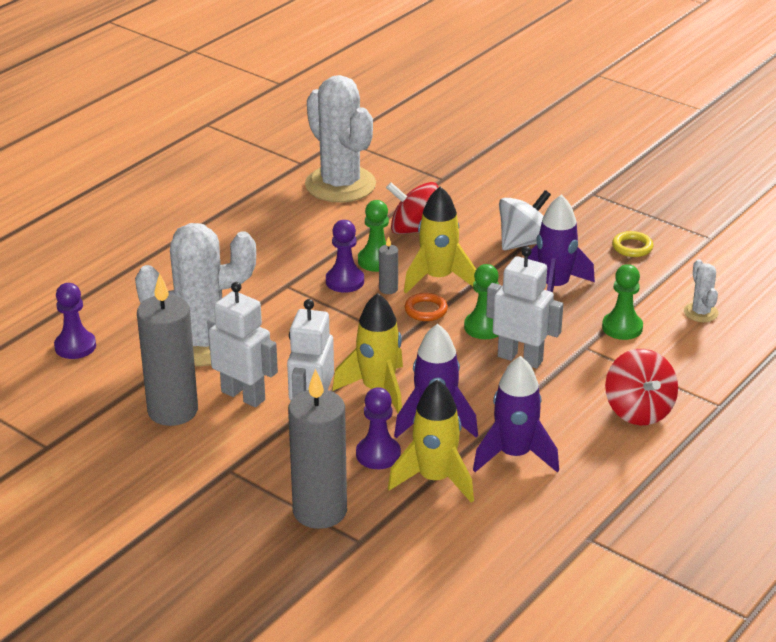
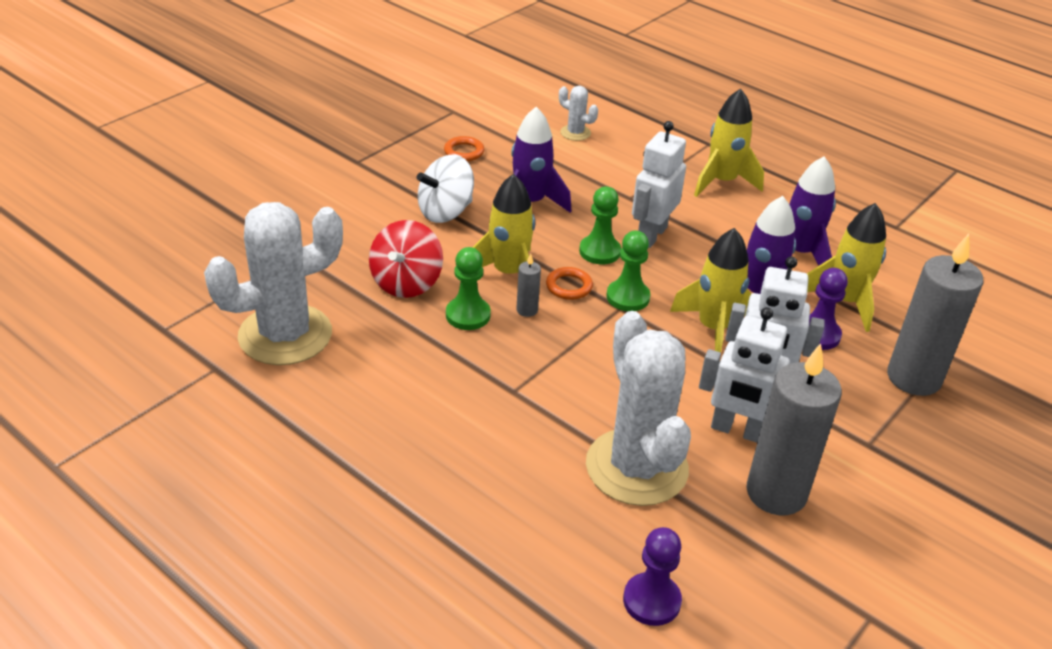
camera: 90 degrees left, 5 degrees up
(243, 395) = (737, 431): white robot -> white robot turned 105 degrees counterclockwise
(345, 281) = (508, 342): purple pawn -> none
(524, 242) = (445, 212): white spinning top -> white spinning top turned 90 degrees counterclockwise
(622, 327) = (599, 174): green pawn -> green pawn (628, 297)
(632, 247) = (464, 152): yellow ring -> orange ring
(638, 410) = (722, 182): red spinning top -> yellow rocket
(701, 312) = (575, 133): white cactus -> white cactus turned 45 degrees clockwise

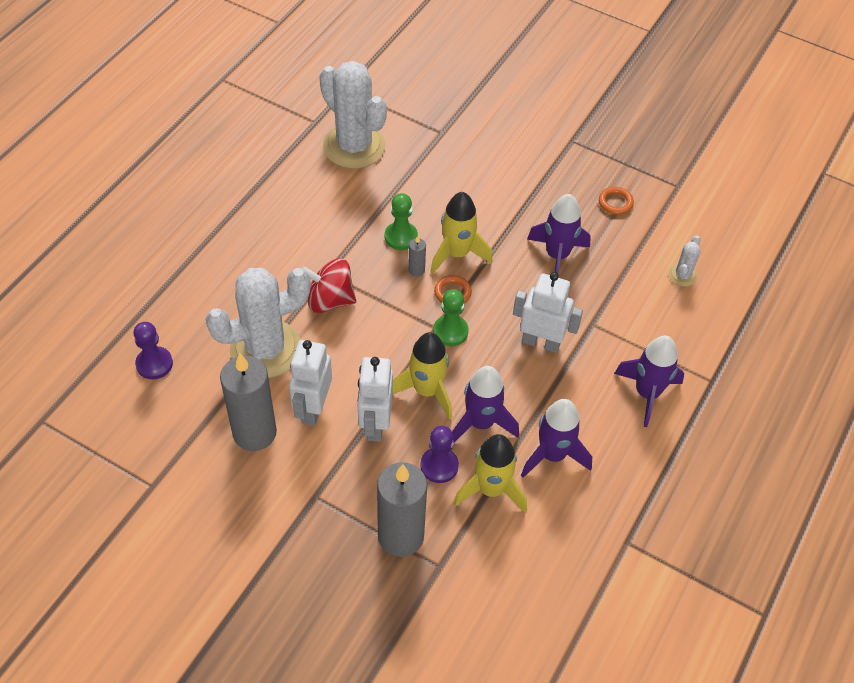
camera: 80 degrees right, 15 degrees up
(406, 283) = (427, 197): red spinning top -> red spinning top (330, 300)
(445, 212) = (524, 204): white spinning top -> none
(599, 251) = (505, 308): green pawn -> none
(722, 182) = (647, 393): yellow rocket -> purple rocket

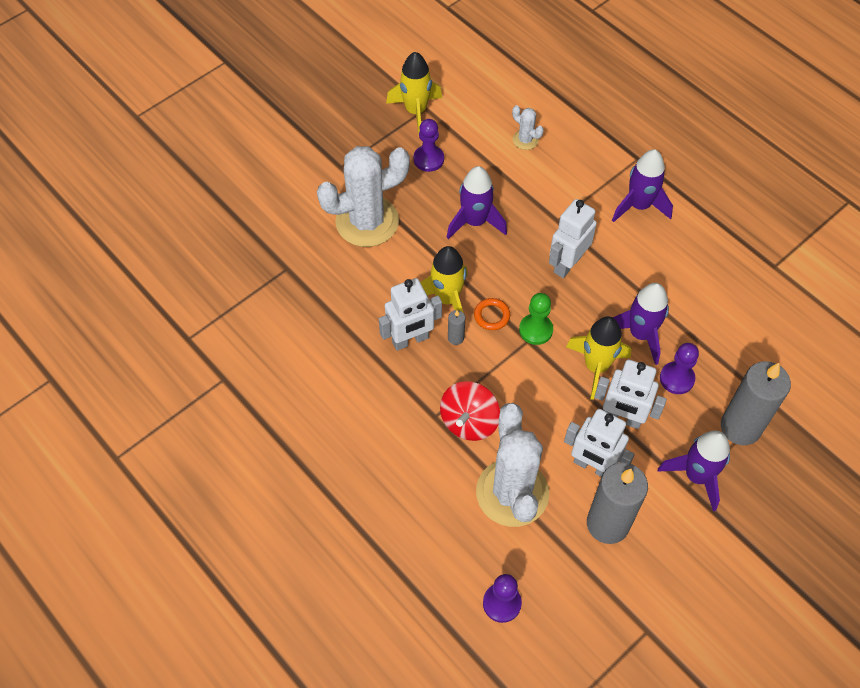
camera: 70 degrees left, 5 degrees up
(354, 146) = (274, 350): white cactus -> white cactus (367, 221)
(401, 237) = (410, 340): green pawn -> white robot
(491, 489) = (708, 346): yellow rocket -> yellow rocket (416, 111)
(552, 455) = (684, 291): purple rocket -> purple rocket (696, 476)
(615, 202) = (428, 159): orange ring -> purple pawn

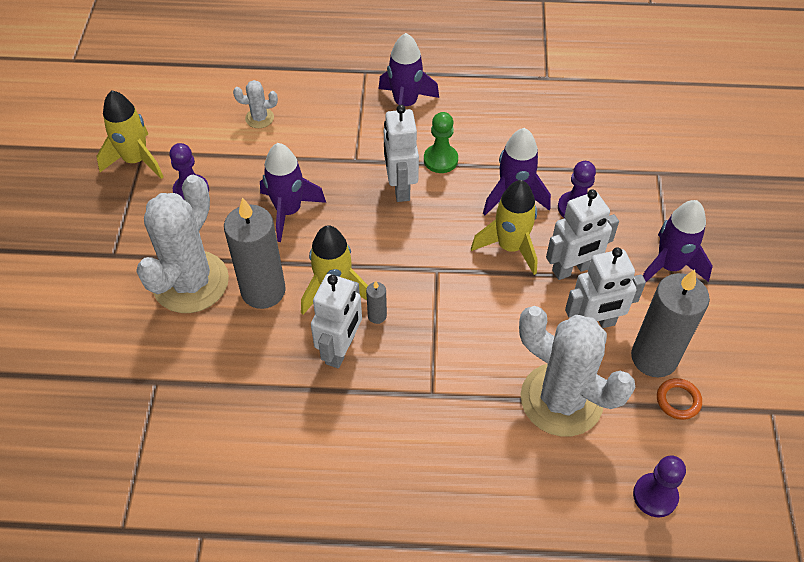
camera: 45 degrees left, 5 degrees down
(469, 421) = (464, 373): red spinning top -> none
(491, 316) = (386, 274): orange ring -> orange ring (678, 400)
(535, 330) = (433, 257): green pawn -> green pawn (440, 160)
(740, 427) = (655, 206): grey candle -> grey candle (263, 291)

